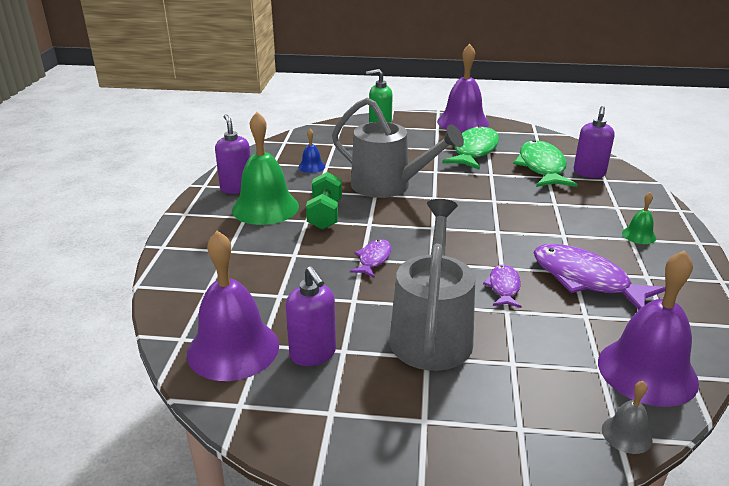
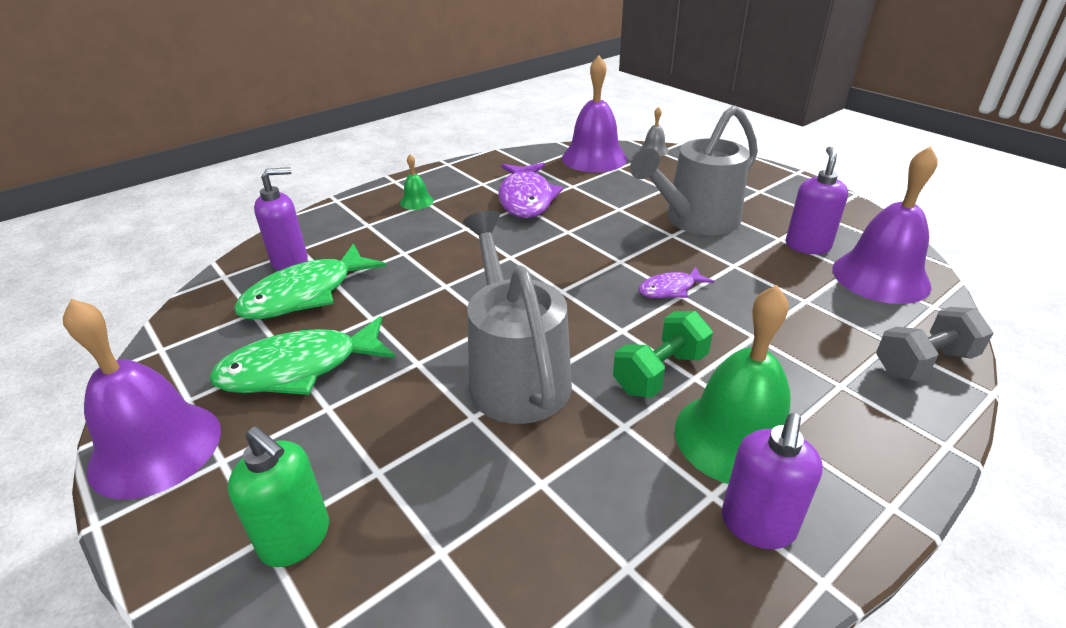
camera: 135 degrees left, 5 degrees up
(182, 286) = (923, 363): none -> grey dumbbell
(311, 167) = (567, 499): blue bell -> none
(503, 287) = (593, 220): purple fish -> none

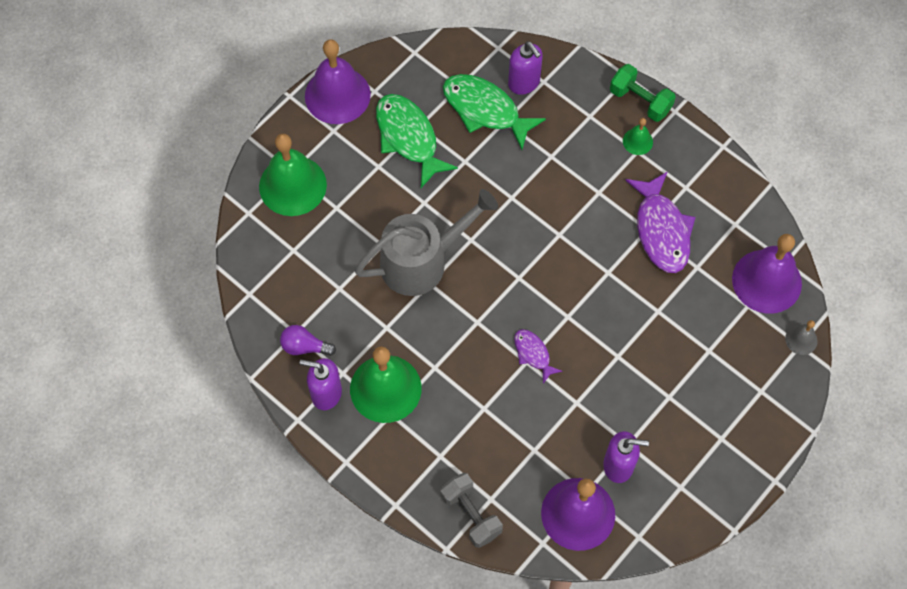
camera: 80 degrees right, 30 degrees up
(296, 539) = (292, 185): green soap dispenser -> green bell
(526, 199) = (661, 230): purple fish -> purple fish turned 90 degrees counterclockwise
(659, 552) = (304, 346): none -> purple light bulb
(660, 373) = (436, 347): green dumbbell -> green dumbbell (640, 101)
(694, 221) = (646, 375): grey watering can -> none

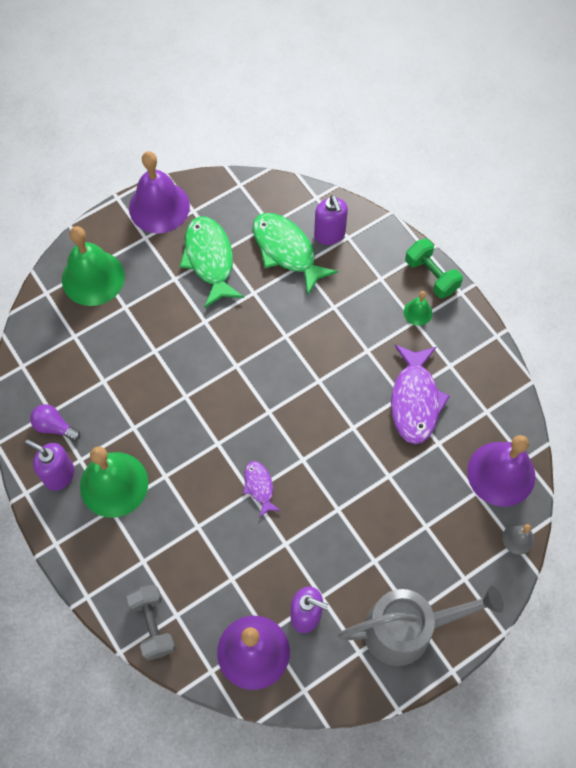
camera: 15 degrees right, 0 degrees up
(423, 261) = (186, 375): grey watering can -> grey watering can (408, 629)

